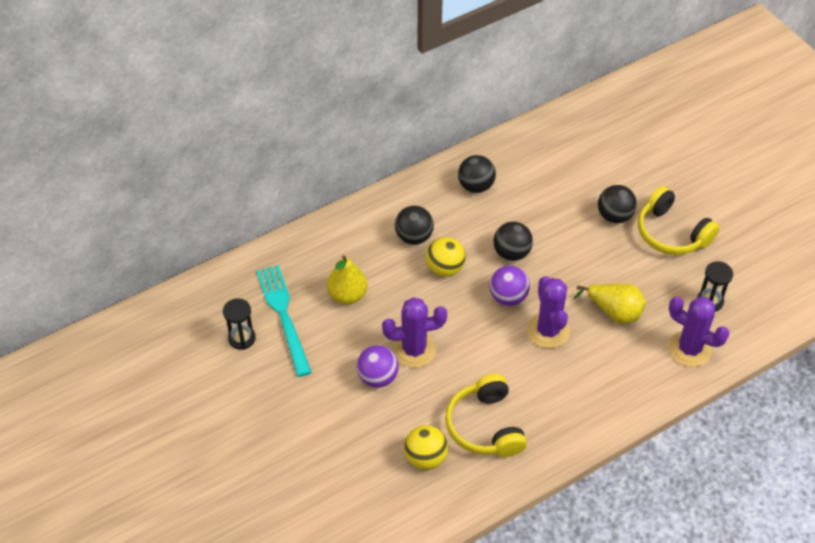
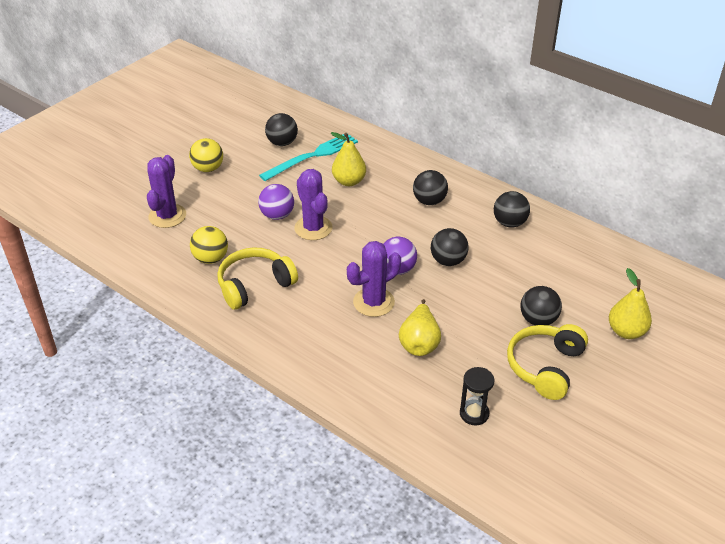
camera: 70 degrees right, 10 degrees down
(242, 338) = (282, 143): black hourglass -> black ball
(445, 268) = (406, 226): yellow ball -> yellow ball (208, 168)
(648, 163) = (626, 331): none -> yellow pear
(689, 349) = (404, 408): purple cactus -> purple cactus (167, 216)

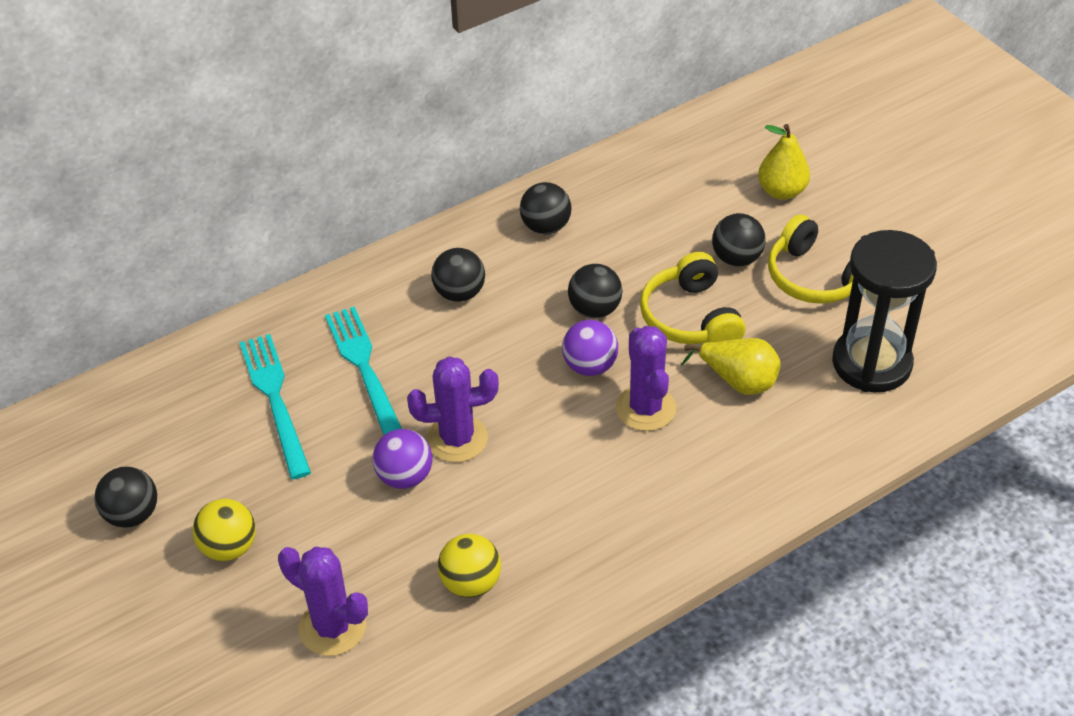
camera: 70 degrees left, 5 degrees up
(254, 285) = (556, 537): yellow headphones -> yellow headphones (690, 318)
(282, 143) = (215, 431): black ball -> black ball (132, 514)
(349, 181) = (365, 370): yellow pear -> turquoise fork
(474, 414) = (871, 363): black hourglass -> black hourglass, size x2.12

